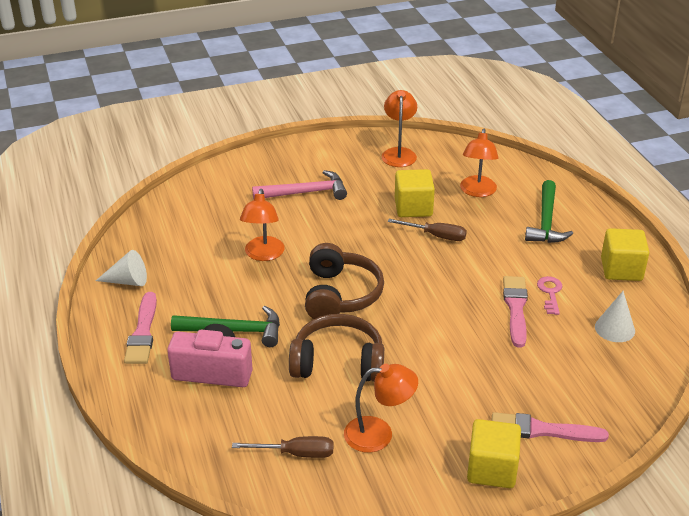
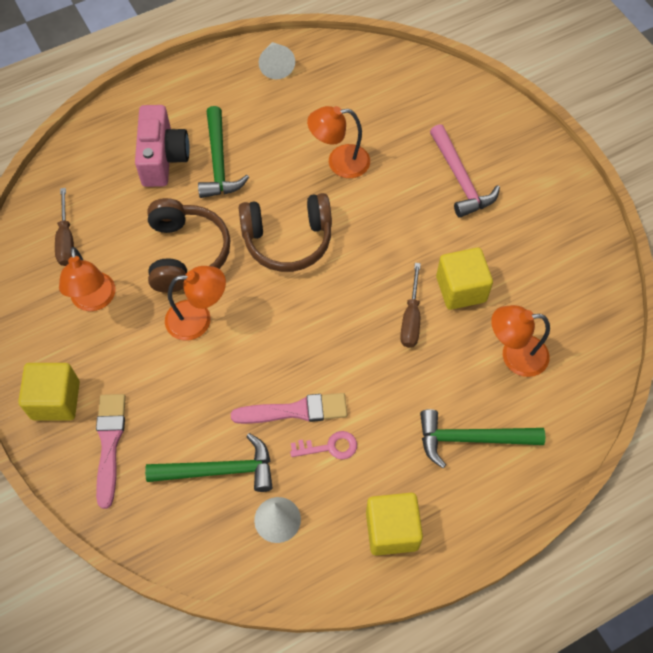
camera: 80 degrees right, 25 degrees up
(142, 332) = (206, 95): pink brush -> none
(399, 153) = (573, 260): orange lamp -> orange lamp (198, 319)
(570, 359) = (219, 470): none -> green hammer

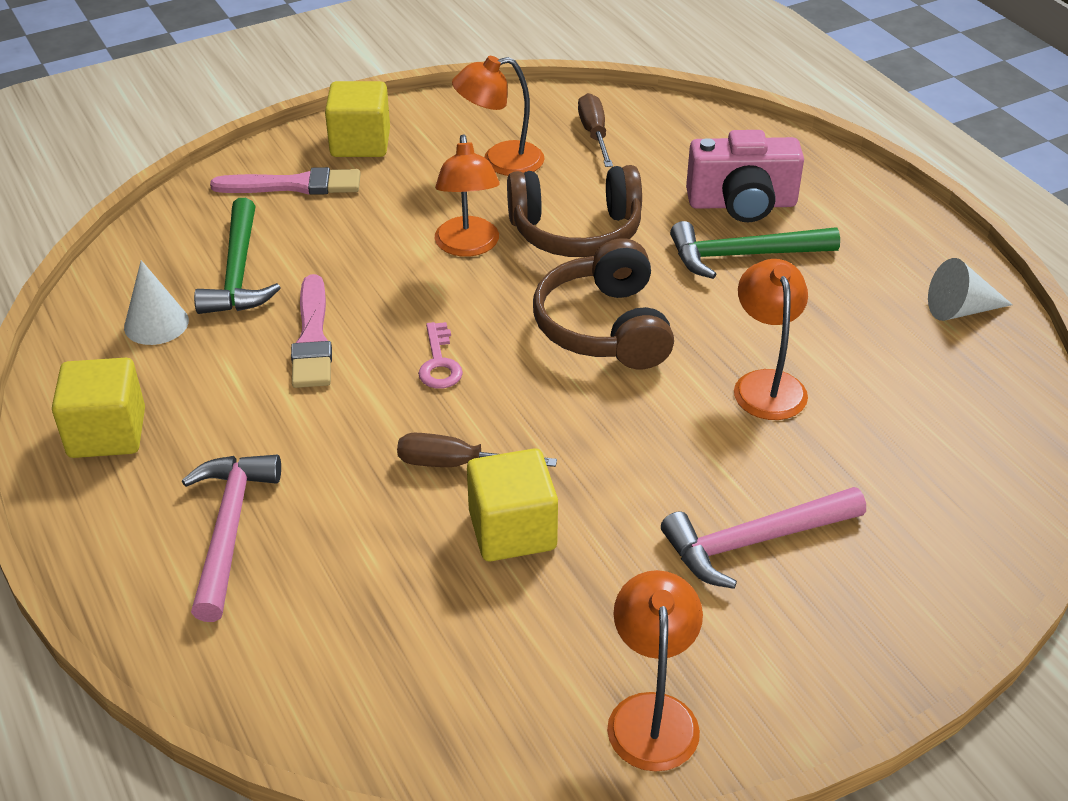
camera: 90 degrees right, 20 degrees down
(66, 239) = (594, 134): brown screwdriver -> brown screwdriver turned 90 degrees clockwise
(329, 447) = (250, 372): pink key -> pink key (439, 363)
(471, 439) = (229, 529): green hammer -> pink hammer
(514, 355) = (374, 597): orange lamp -> orange lamp (652, 714)

